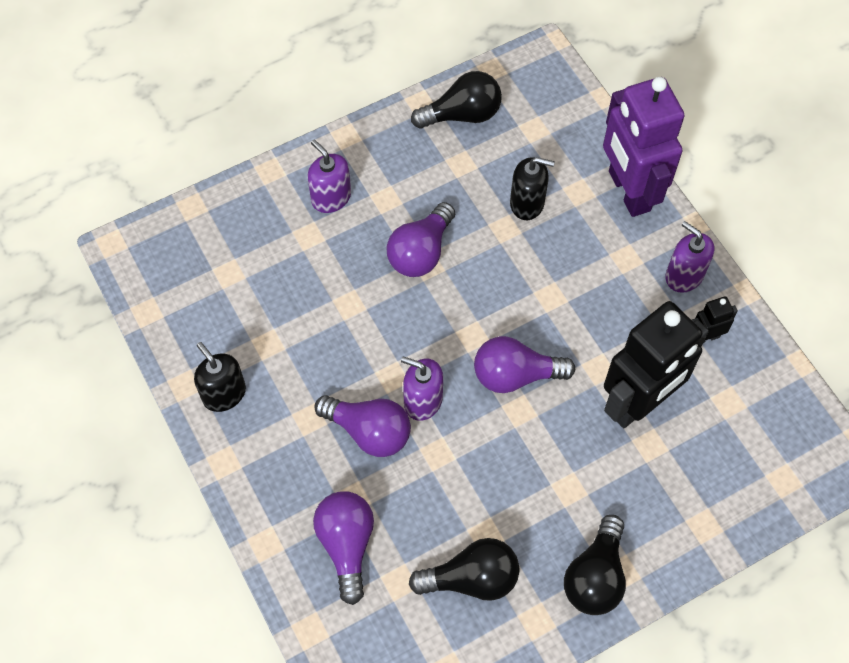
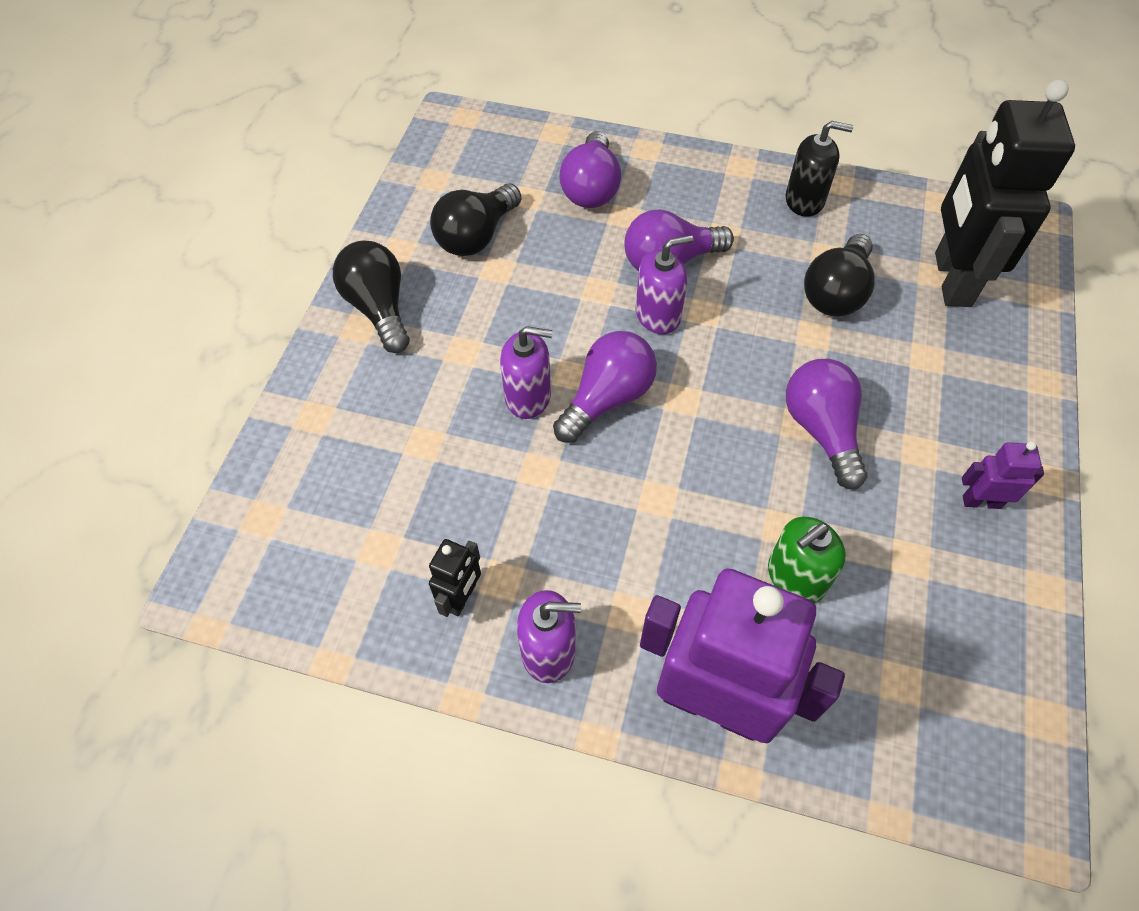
camera: 135 degrees right, 5 degrees down
(331, 197) = (963, 406): purple soap dispenser -> purple soap dispenser (528, 396)
(346, 545) = (591, 188): purple light bulb -> purple light bulb turned 60 degrees clockwise
(392, 154) = (981, 501): none -> purple robot
(462, 115) = (989, 619): black light bulb -> black light bulb (836, 293)
(527, 203) = (795, 577): black soap dispenser -> green soap dispenser
(638, 402) = (470, 471): black robot -> black robot (951, 279)

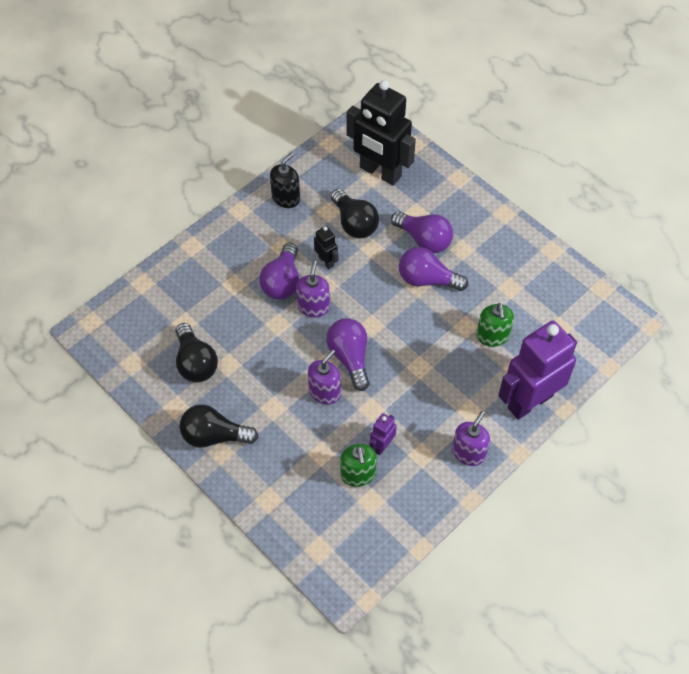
camera: 60 degrees left, 0 degrees up
(416, 507) = (358, 474): none -> green soap dispenser
(462, 597) = (420, 476): black robot -> black robot (326, 261)
(591, 188) = (202, 288): purple light bulb -> purple light bulb (424, 240)
(981, 501) = (500, 244): purple robot -> purple robot (382, 445)

